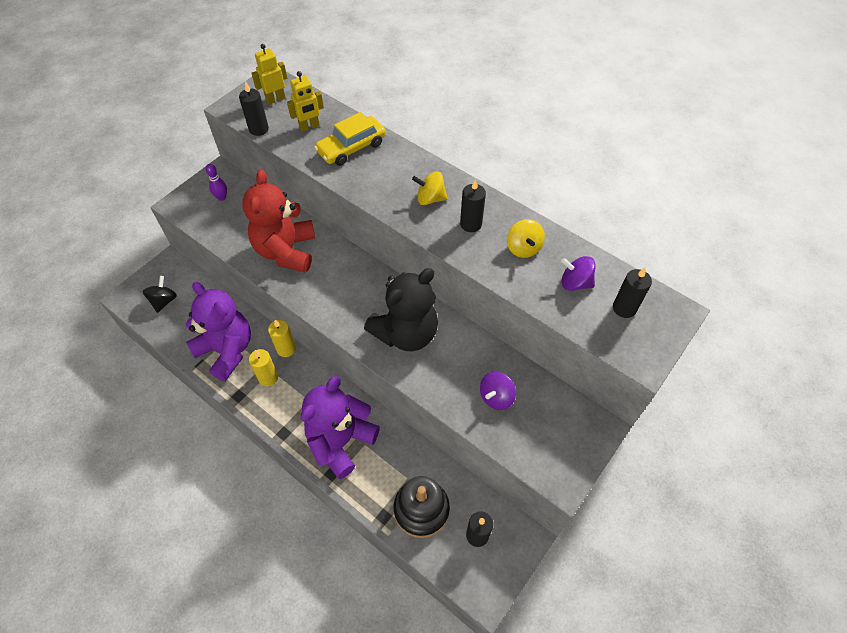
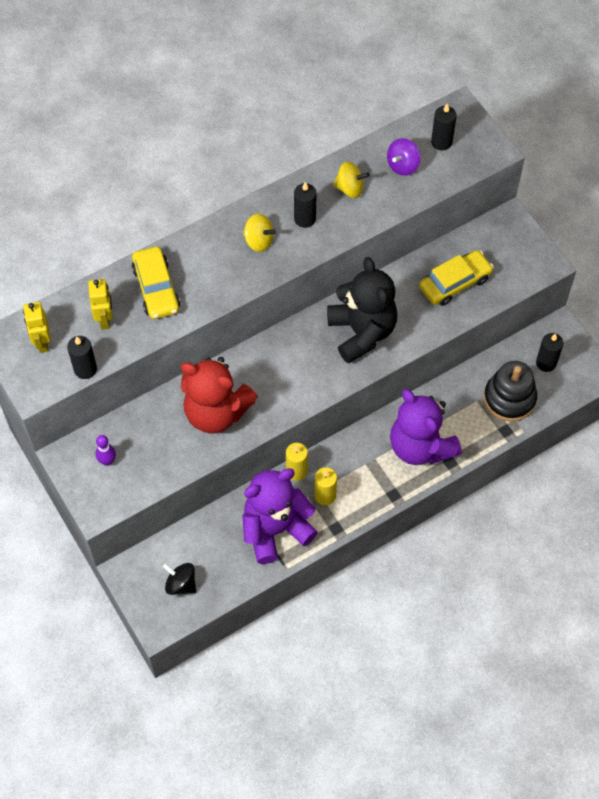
camera: 70 degrees left, 5 degrees up
(430, 199) = (259, 241): yellow spinning top -> yellow spinning top turned 90 degrees counterclockwise
(496, 397) = (455, 283): purple spinning top -> yellow car

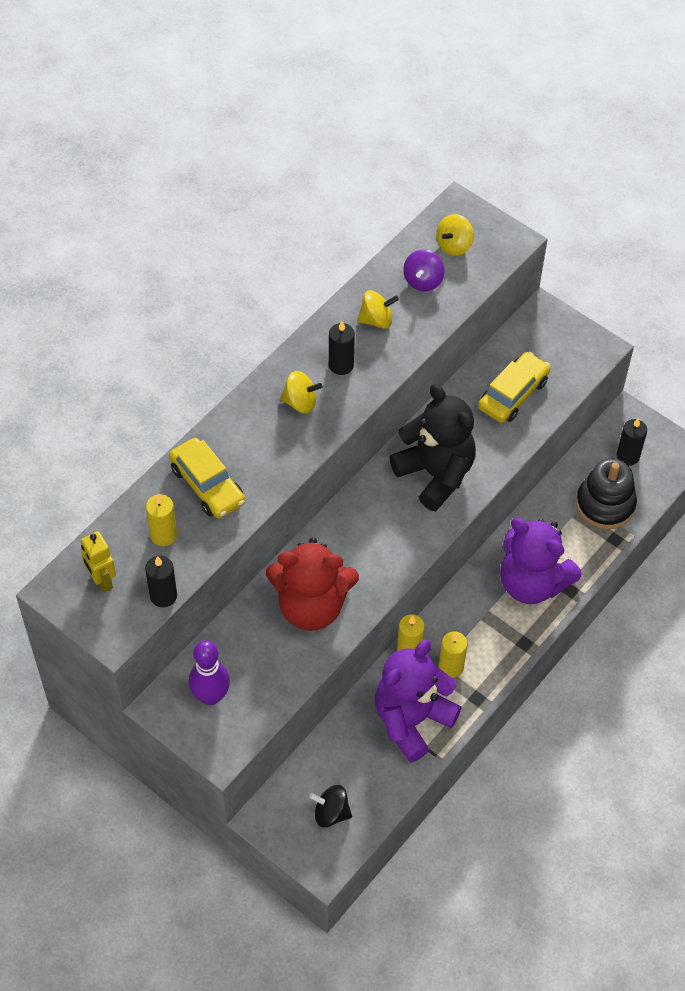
camera: 20 degrees left, 5 degrees down
(105, 319) = (163, 535): yellow robot -> yellow candle
(107, 461) = (211, 696): purple bowling pin -> purple bowling pin, size x1.70
(441, 142) = (454, 245): black candle -> yellow spinning top

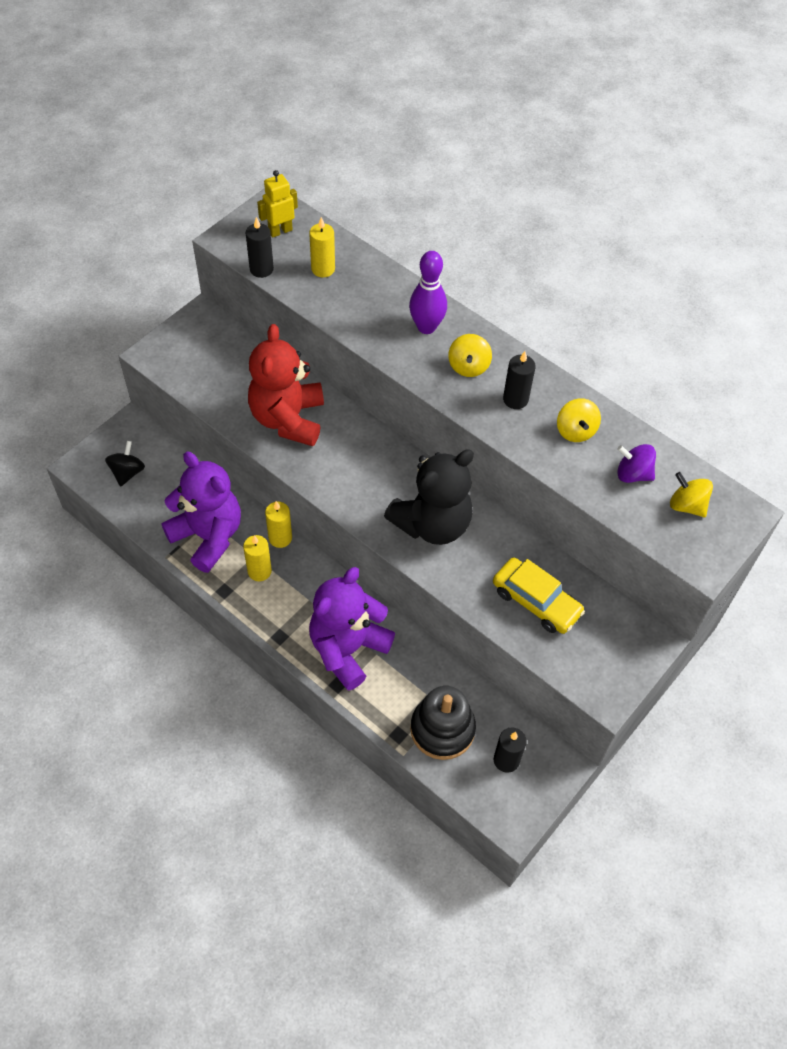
camera: 90 degrees right, 0 degrees up
(207, 485) = (374, 298): yellow car -> none
(211, 696) = (206, 348): purple bowling pin -> purple bowling pin (426, 327)

